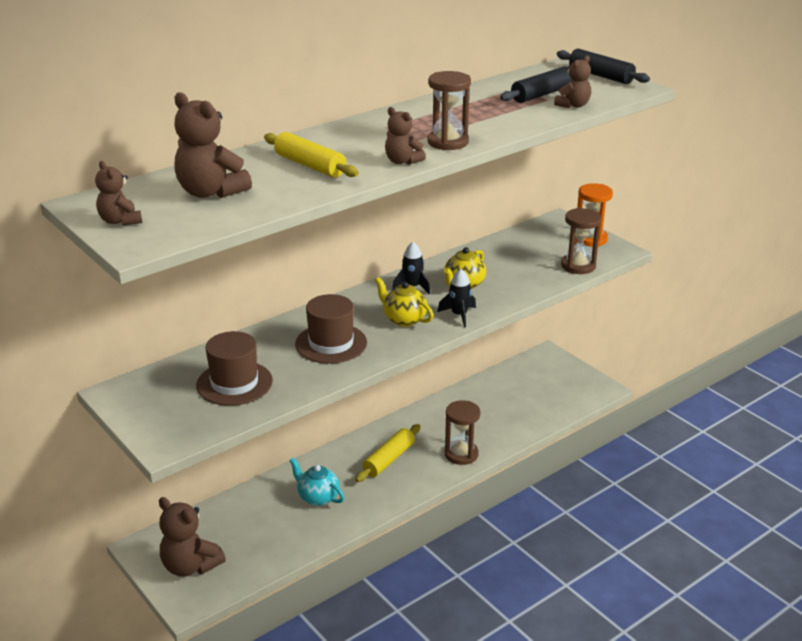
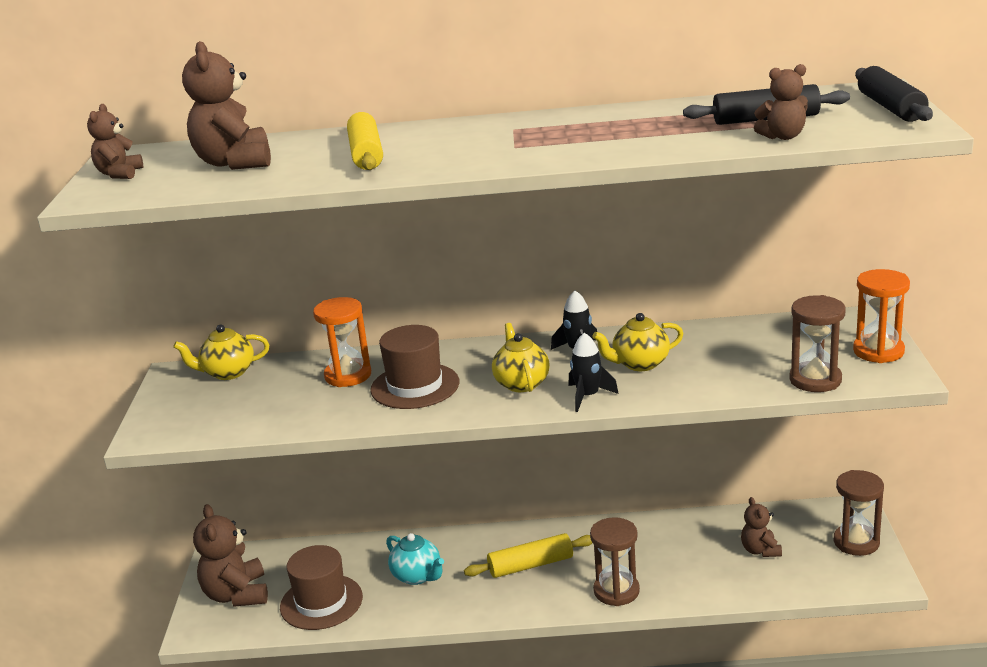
camera: 40 degrees right, 5 degrees down
(163, 378) = (227, 373): none -> yellow teapot
(234, 383) = (277, 397): brown hat -> brown hat (321, 602)
(268, 351) = (348, 375): none -> orange hourglass
(317, 497) = (417, 576): turquoise teapot -> turquoise teapot turned 150 degrees clockwise
(402, 161) = (462, 166): brown teddy bear -> brown teddy bear (760, 550)
(448, 142) = (549, 154): brown hourglass -> brown hourglass (856, 542)

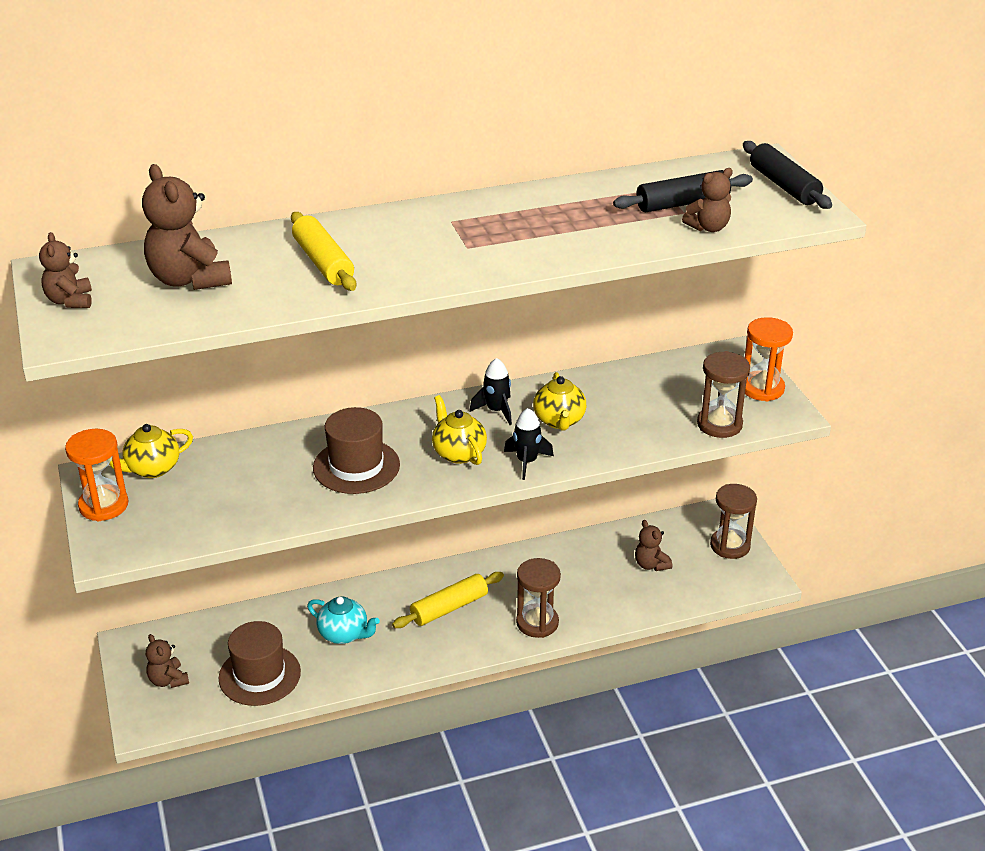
camera: 20 degrees left, 10 degrees up
(237, 595) = (168, 680): brown teddy bear -> brown teddy bear, size x0.58
(348, 375) = (282, 460): orange hourglass -> orange hourglass (103, 505)
(639, 364) = (559, 421): yellow teapot -> yellow teapot turned 60 degrees counterclockwise

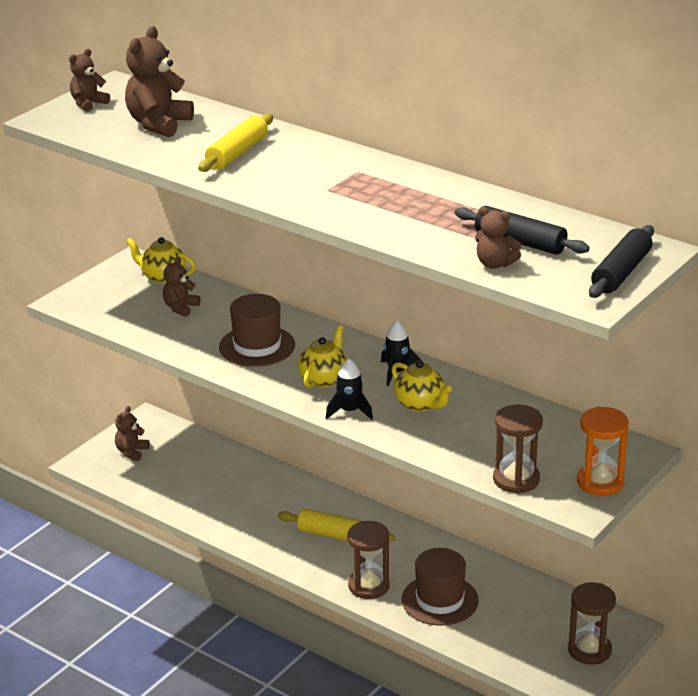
camera: 55 degrees right, 5 degrees down
(103, 505) = (107, 279): orange hourglass -> none
(259, 675) = (175, 486): brown hat -> brown hat (440, 600)
(344, 634) = (254, 501): turquoise teapot -> none
(559, 421) = (420, 404): yellow teapot -> yellow teapot turned 90 degrees counterclockwise
(651, 564) = (509, 615): brown teddy bear -> brown teddy bear (180, 308)

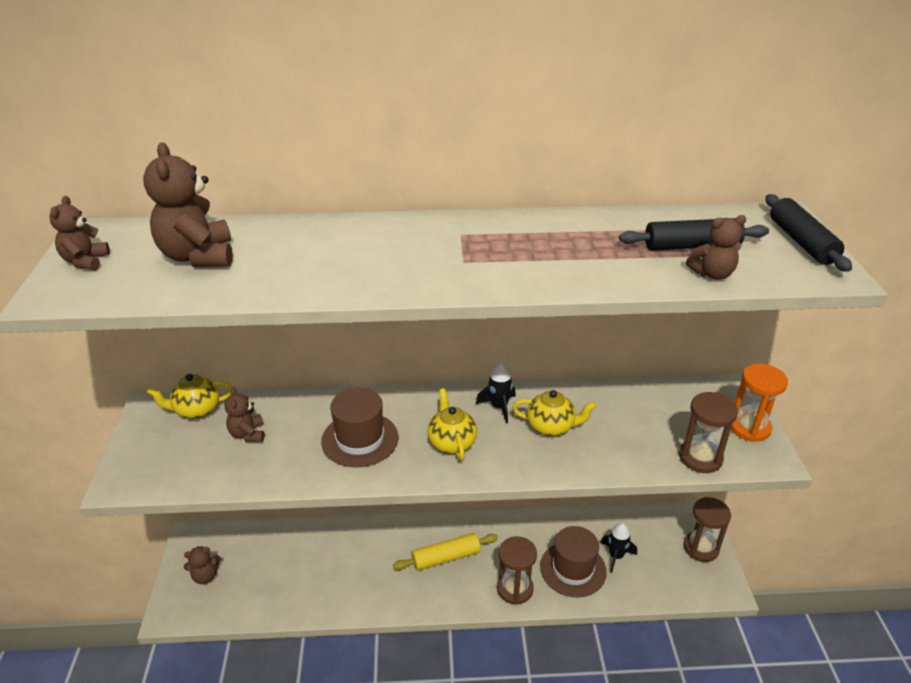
camera: 40 degrees left, 5 degrees up
(131, 452) = (205, 576): brown teddy bear -> brown teddy bear turned 90 degrees counterclockwise
(237, 153) = (324, 257): yellow rolling pin -> none
(349, 411) = (509, 463): black rocket -> black rocket (616, 556)

